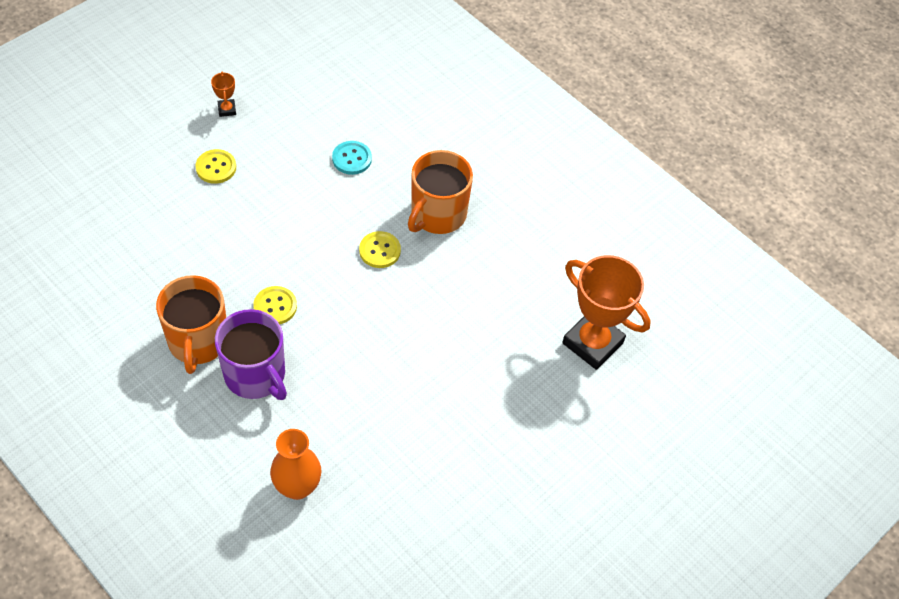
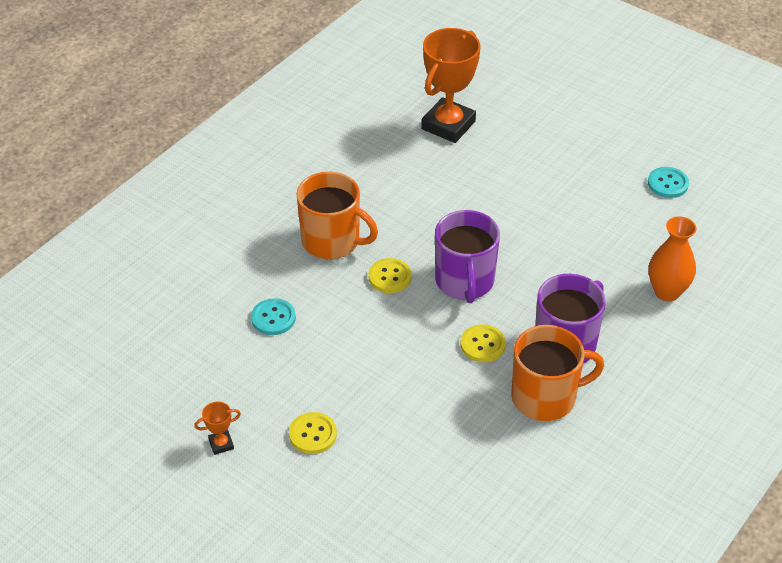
camera: 95 degrees left, 10 degrees down
(358, 309) = (465, 281): none -> purple mug
(460, 540) = (667, 184): none -> turquoise button

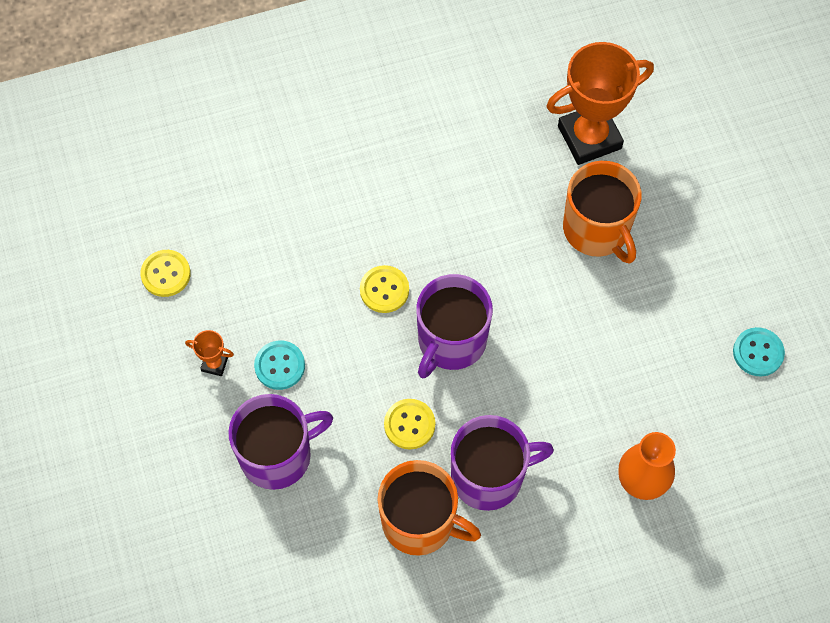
camera: 35 degrees right, 20 degrees up
(221, 444) = (99, 377): orange trophy -> orange trophy (214, 364)
(273, 318) = (243, 269): turquoise button -> turquoise button (279, 366)
(313, 434) = (183, 420): yellow button -> yellow button (166, 274)
(332, 241) = (363, 213): orange mug -> orange mug (597, 230)
(405, 415) = (277, 455): none -> purple mug

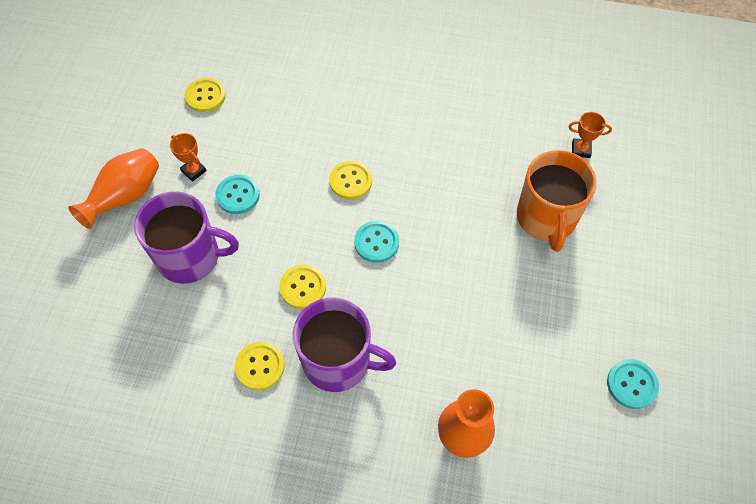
camera: 30 degrees right, 5 degrees down
(164, 430) = (126, 197): none -> orange vase
(420, 522) = (260, 366): orange mug -> yellow button
(451, 341) = (376, 242): purple mug -> turquoise button
(589, 137) = (581, 150): orange trophy -> orange trophy, size x0.42

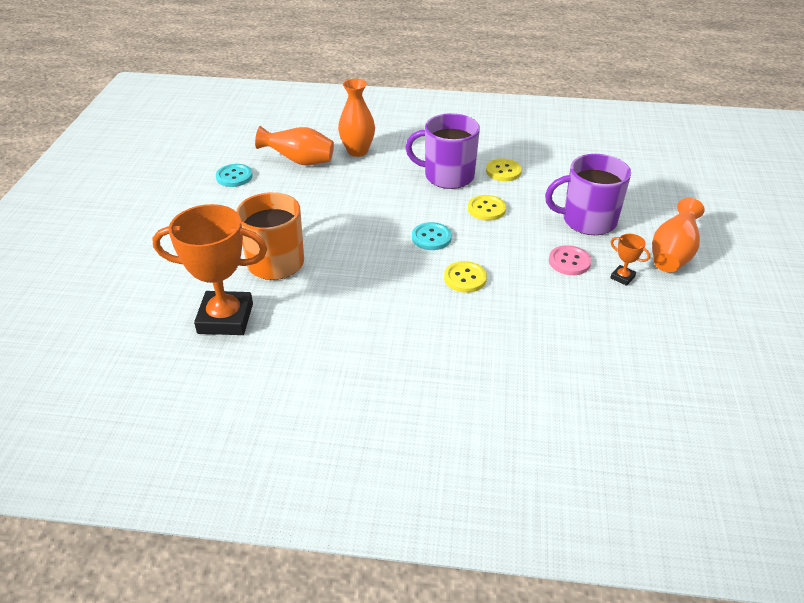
camera: 175 degrees right, 20 degrees down
(205, 96) = (653, 345): yellow button -> none
(238, 195) = (569, 262): turquoise button -> pink button
(545, 416) = (299, 161): none -> orange vase
(581, 150) = (225, 318): orange trophy -> orange trophy, size x2.39

